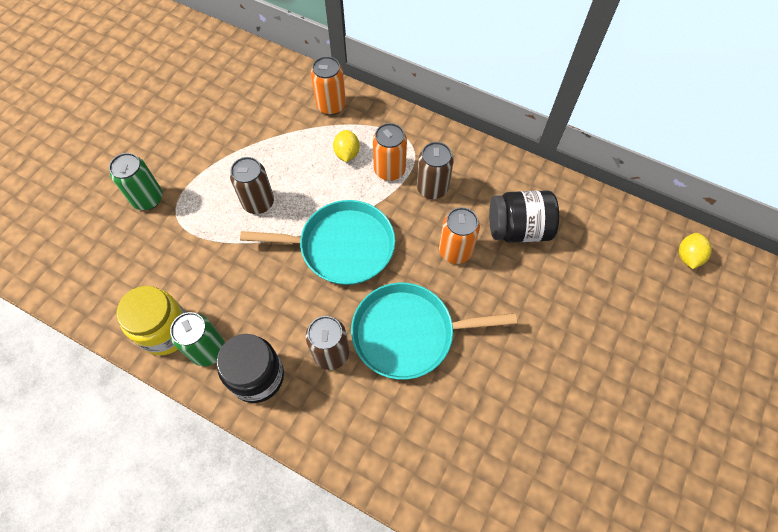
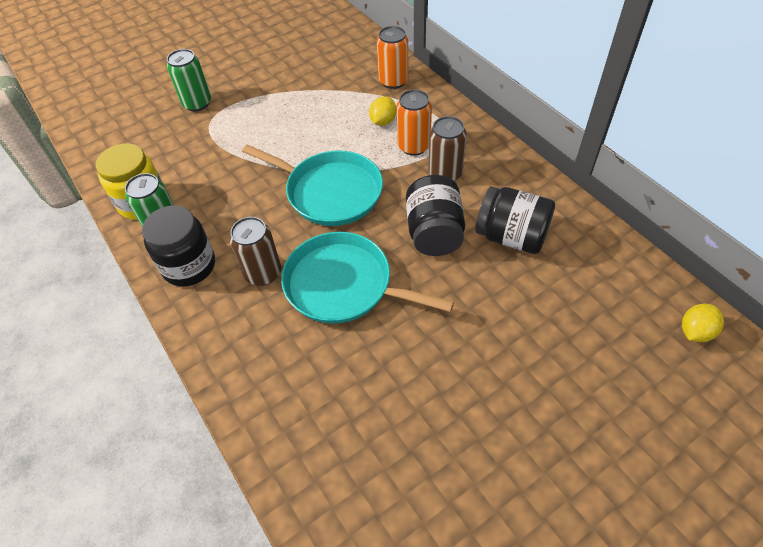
camera: 30 degrees right, 10 degrees down
(258, 202) = (281, 134): brown can -> none
(455, 251) = (434, 233): orange can -> black jar

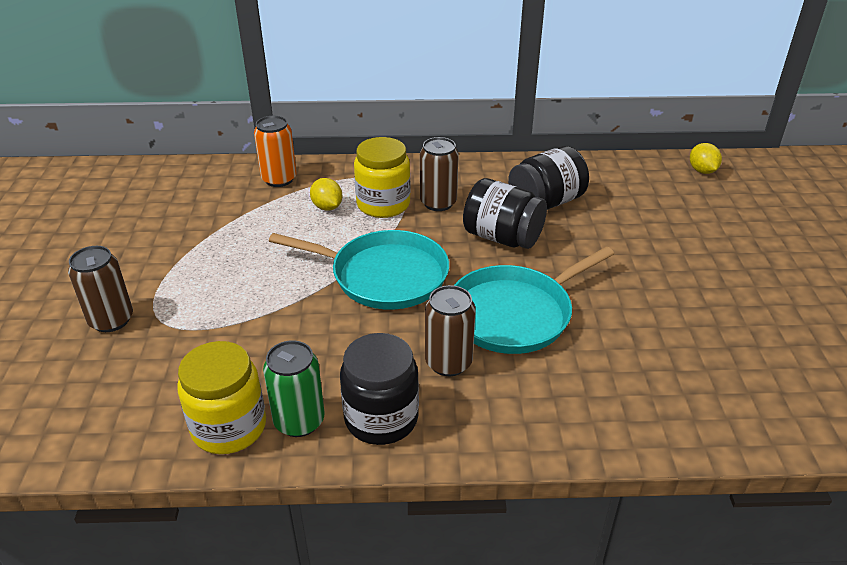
camera: 60 degrees left, 15 degrees down
(197, 103) = (111, 320): green can -> brown can
(330, 192) = (384, 275): turquoise pan -> turquoise pan turned 45 degrees clockwise
(413, 146) = (383, 204): orange can -> yellow jar

